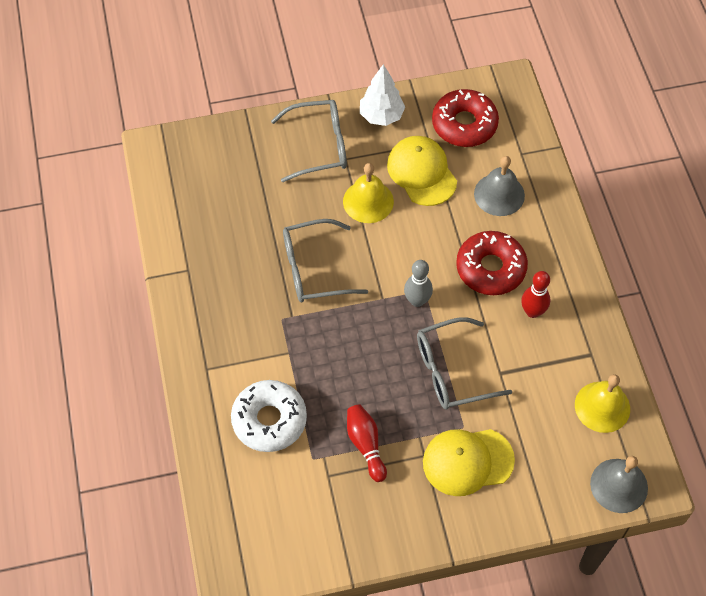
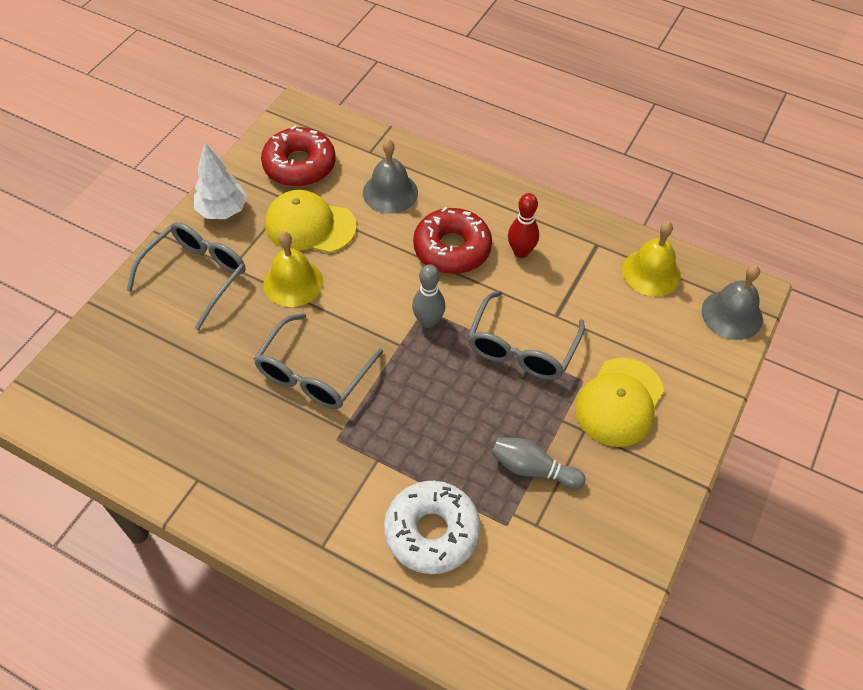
camera: 50 degrees left, 5 degrees down
(366, 445) = (533, 469): red bowling pin -> grey bowling pin

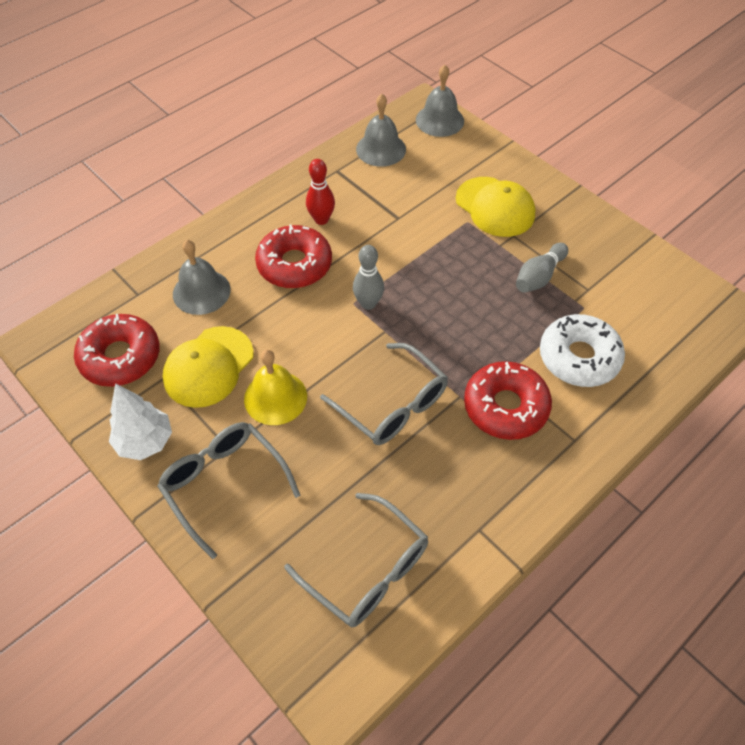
camera: 70 degrees left, 0 degrees up
(342, 472) = (505, 407): none -> red donut
(522, 347) = (422, 249): grey glasses -> grey glasses (367, 570)
(651, 272) = (381, 149): yellow bell -> grey bell

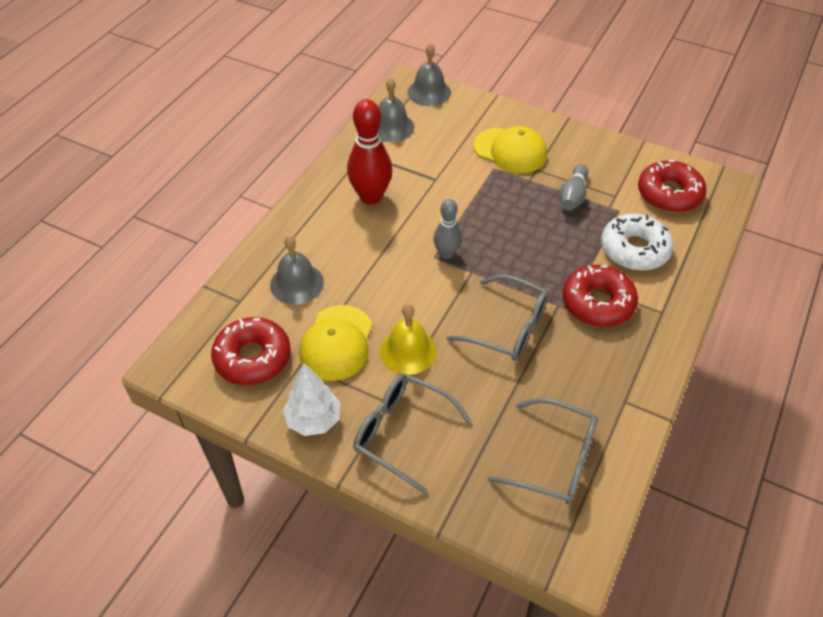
camera: 20 degrees left, 5 degrees down
(294, 264) = (367, 239): red donut -> red donut (669, 194)
(321, 219) = (371, 197): red bowling pin -> red bowling pin, size x1.68

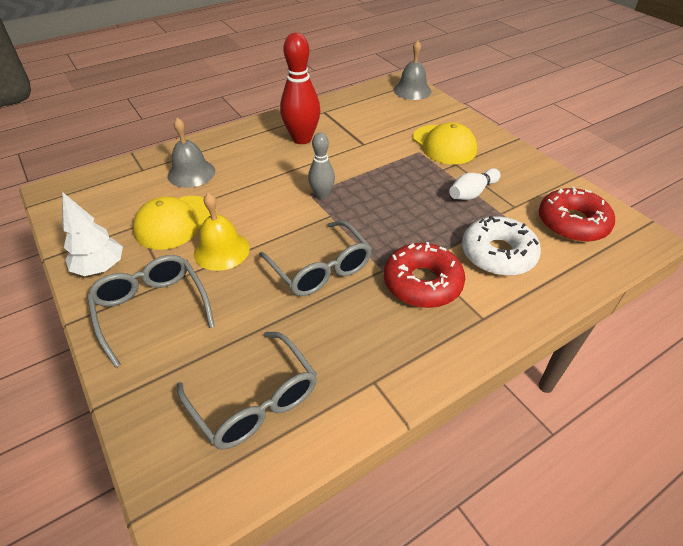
camera: 30 degrees right, 5 degrees down
(252, 358) = (109, 208): red donut -> none
(391, 127) = (362, 102): grey bell -> none
(572, 196) = (472, 193): grey bowling pin -> white bowling pin

